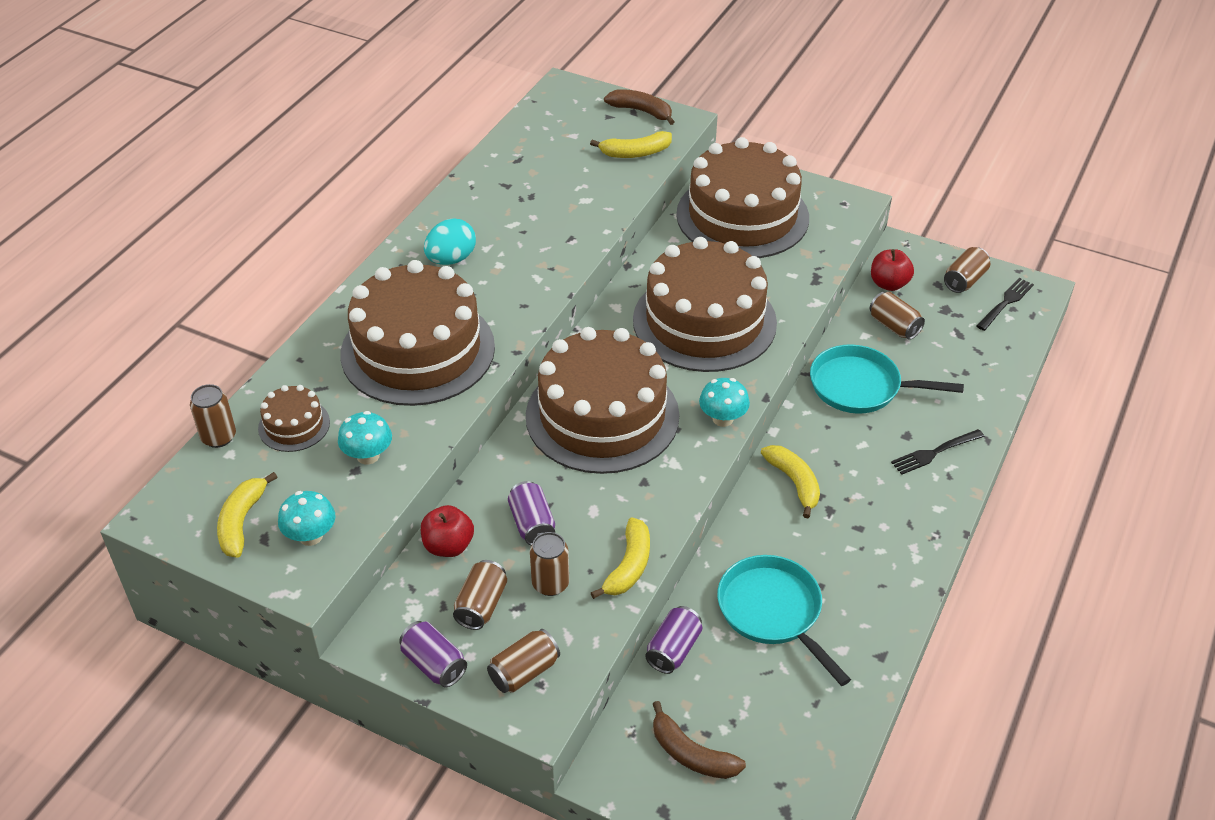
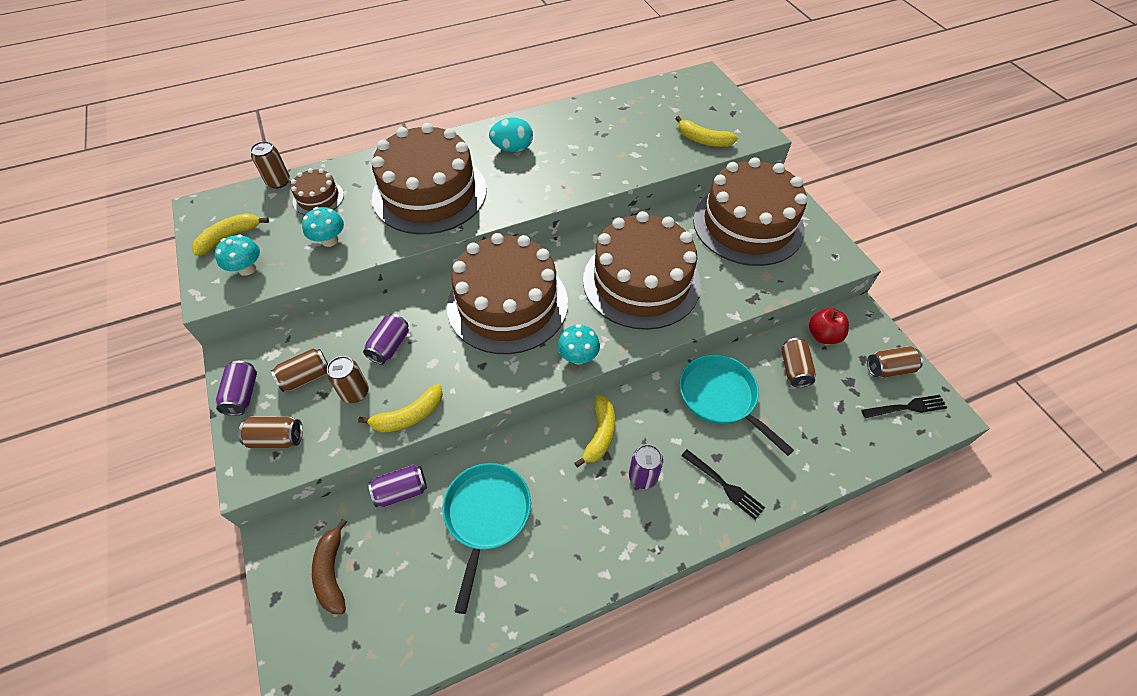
camera: 40 degrees right, 10 degrees up
(448, 546) = (333, 327): red apple -> none
(641, 111) = (738, 115): brown banana -> none
(866, 490) = (643, 476): none -> purple can
(935, 452) = (724, 485): black fork -> black fork turned 150 degrees counterclockwise

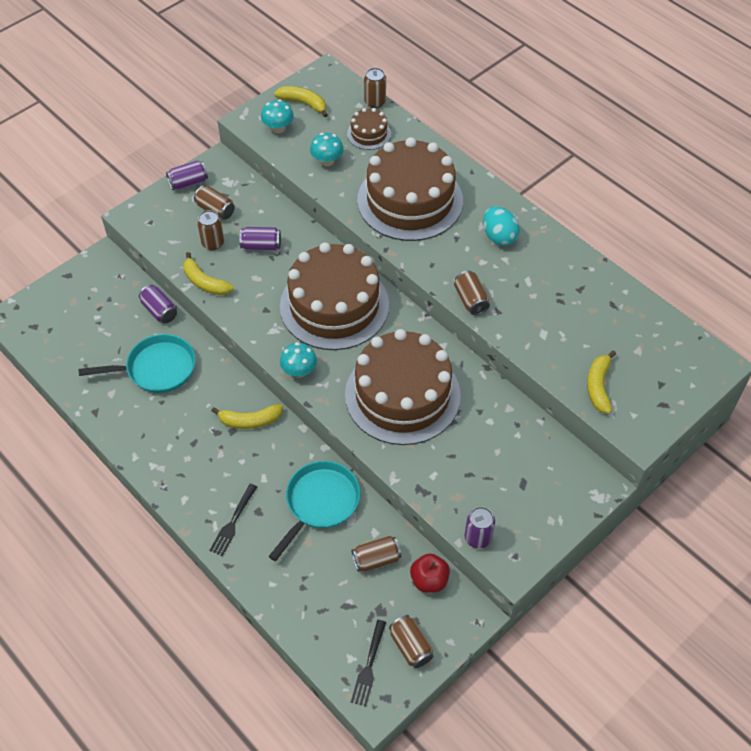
camera: 70 degrees right, 0 degrees up
(277, 438) = (161, 217): brown can -> brown can (471, 300)
(332, 572) = (91, 297): brown banana -> none
(643, 476) = (222, 461): purple can -> purple can (477, 538)
(748, 224) = (523, 468): brown cake -> none
(906, 407) = (369, 666): black fork -> black fork turned 45 degrees clockwise

